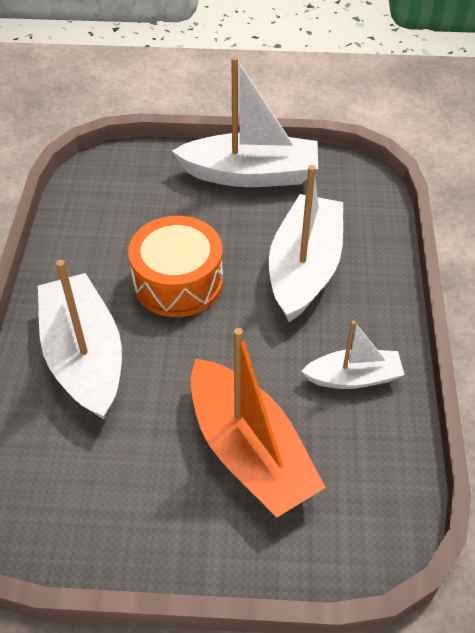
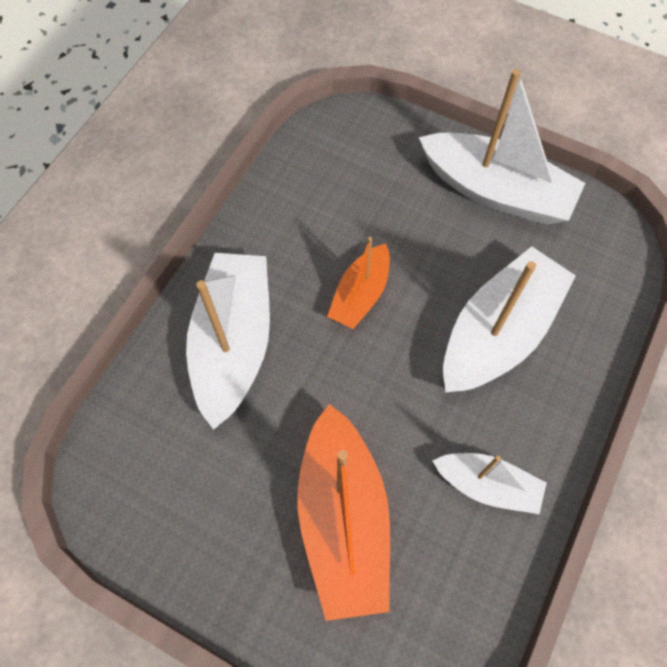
camera: 25 degrees right, 15 degrees up
(178, 282) = (360, 294): orange drum -> orange boat

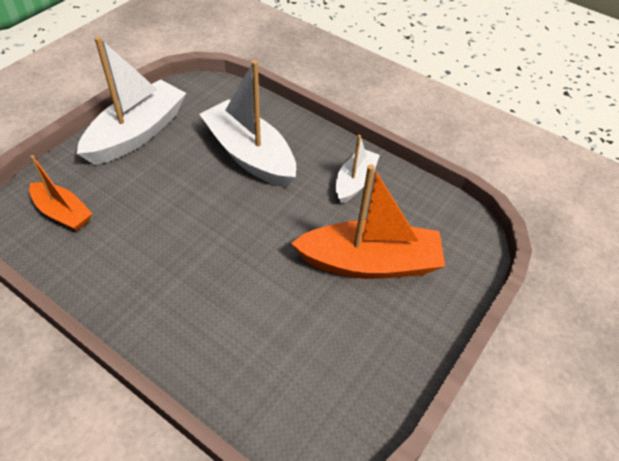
camera: 85 degrees left, 15 degrees down
(233, 343) = (211, 319): white boat -> none
(360, 294) = (195, 225): orange boat -> orange boat (63, 213)

